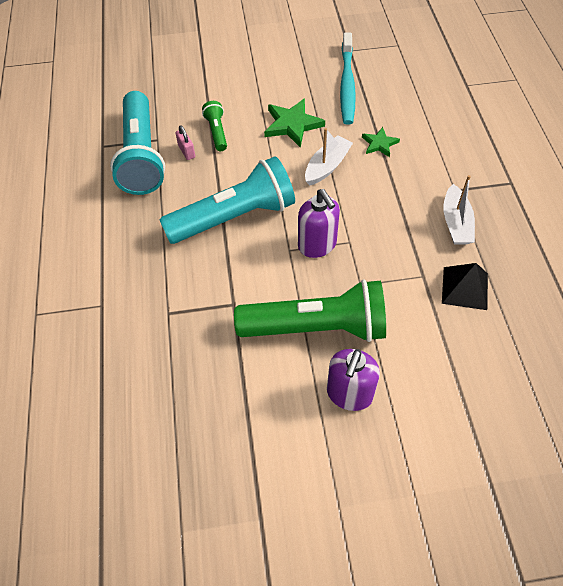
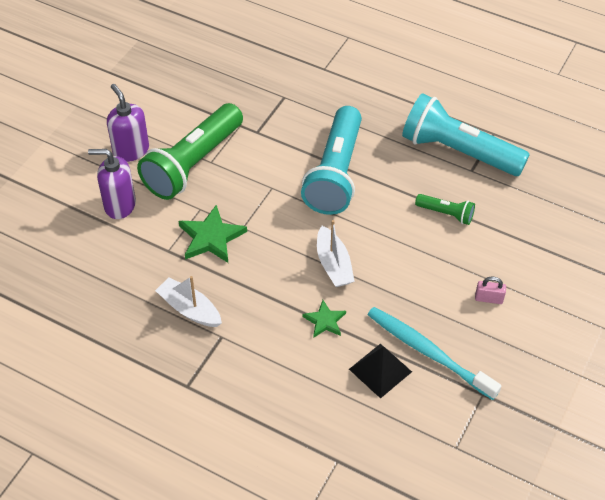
camera: 125 degrees right, 5 degrees down
(186, 151) = (438, 182): pink padlock -> pink padlock (488, 298)
(292, 124) = (408, 272): green star -> green star (211, 237)
(317, 245) = (259, 206): purple soap dispenser -> purple soap dispenser (119, 205)
(465, 288) = (131, 267): black pyramid -> black pyramid (380, 370)

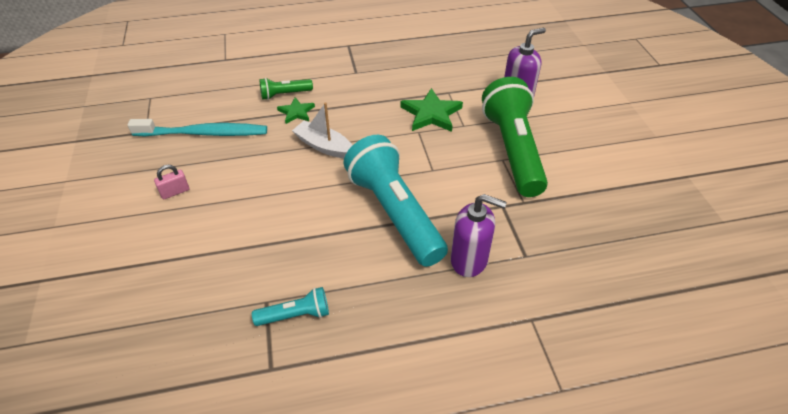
camera: 140 degrees right, 5 degrees down
(131, 150) = (567, 131): purple soap dispenser -> purple soap dispenser (469, 260)
(189, 309) = (392, 73): white boat -> none
(380, 370) = (232, 107): black pyramid -> none
(446, 214) = (261, 239): green flashlight -> green flashlight (285, 94)
(458, 151) = (295, 315): turquoise flashlight -> turquoise flashlight, size x0.45

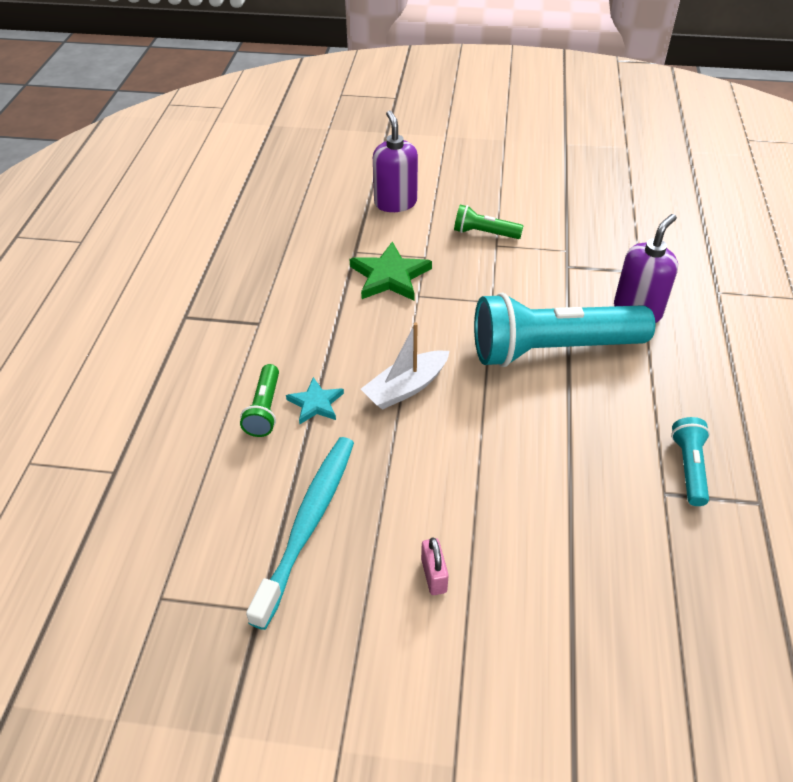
camera: 70 degrees left, 0 degrees up
(296, 112) = (316, 403): green star -> turquoise star
(513, 150) = (484, 233): green flashlight -> green flashlight, size x0.45

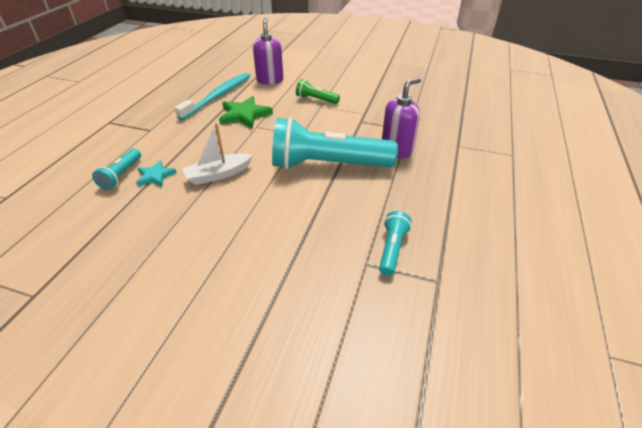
camera: 10 degrees right, 5 degrees down
(264, 409) = (121, 175): green flashlight -> turquoise flashlight
(308, 524) = (103, 246): turquoise toothbrush -> turquoise toothbrush (218, 96)
(434, 575) = (167, 293): pink padlock -> none

